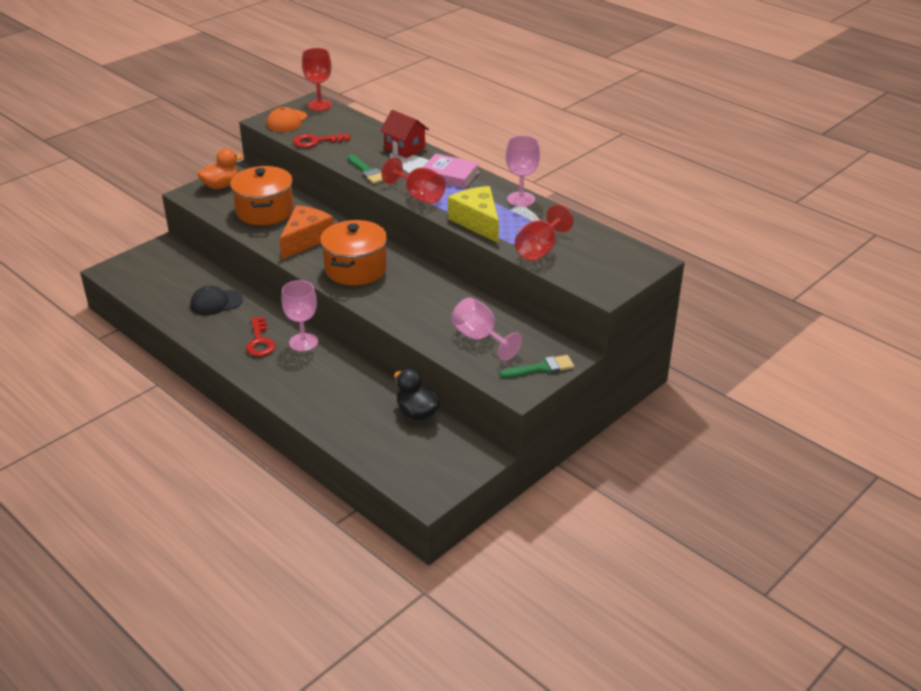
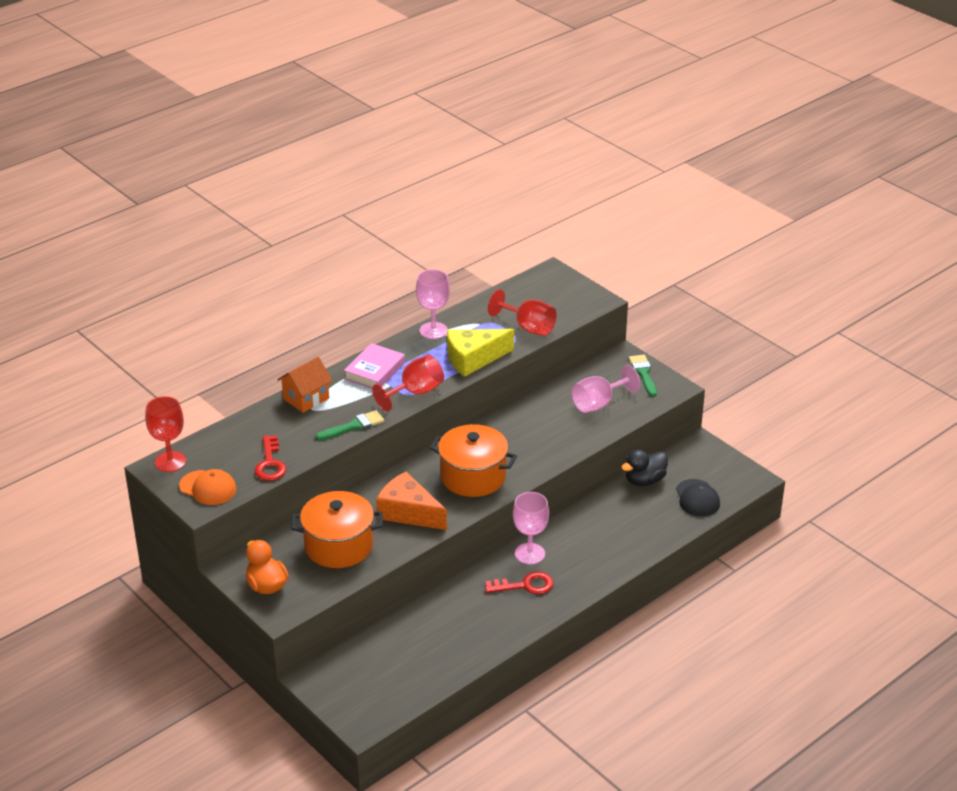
camera: 85 degrees left, 0 degrees up
(216, 302) = (447, 623): black cap -> black cap (697, 498)
(405, 148) = (306, 398): red house -> orange house

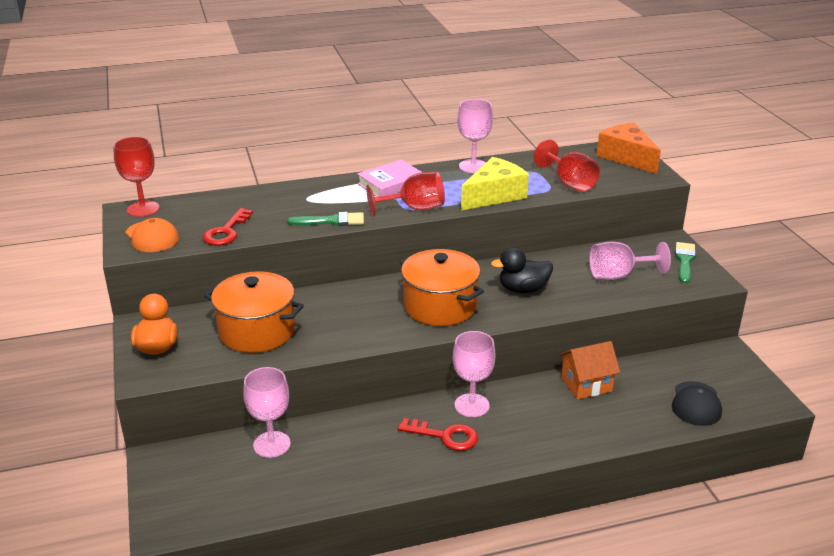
camera: 25 degrees right, 5 degrees down
(306, 398) = (309, 190): orange house -> orange house (586, 384)
(395, 636) = (272, 444): none -> pink goblet
(408, 512) = (349, 321): orange cheese -> orange cheese (626, 157)
(473, 359) = (494, 195): yellow cheese -> yellow cheese turned 135 degrees clockwise
(644, 480) = (644, 369): black duck -> black duck (523, 289)

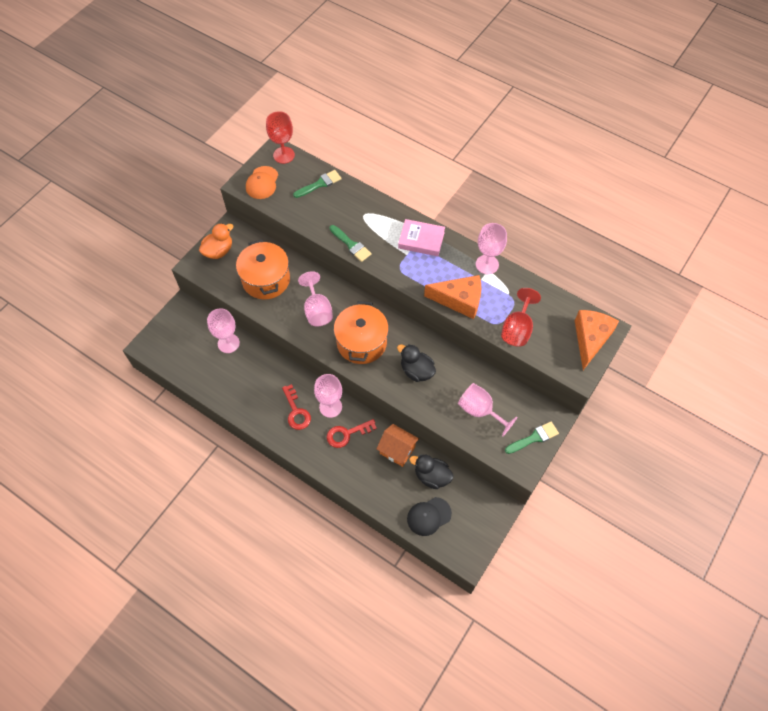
camera: 50 degrees right, 30 degrees up
(221, 205) = (319, 184): none -> green brush
(226, 232) = (296, 208): red key -> red key (347, 434)
(355, 316) = (317, 310): none -> pink goblet
(414, 209) = (403, 272): red goblet -> none
(494, 195) = (459, 300): yellow cheese -> orange cheese
(645, 377) = (431, 476): none -> black duck

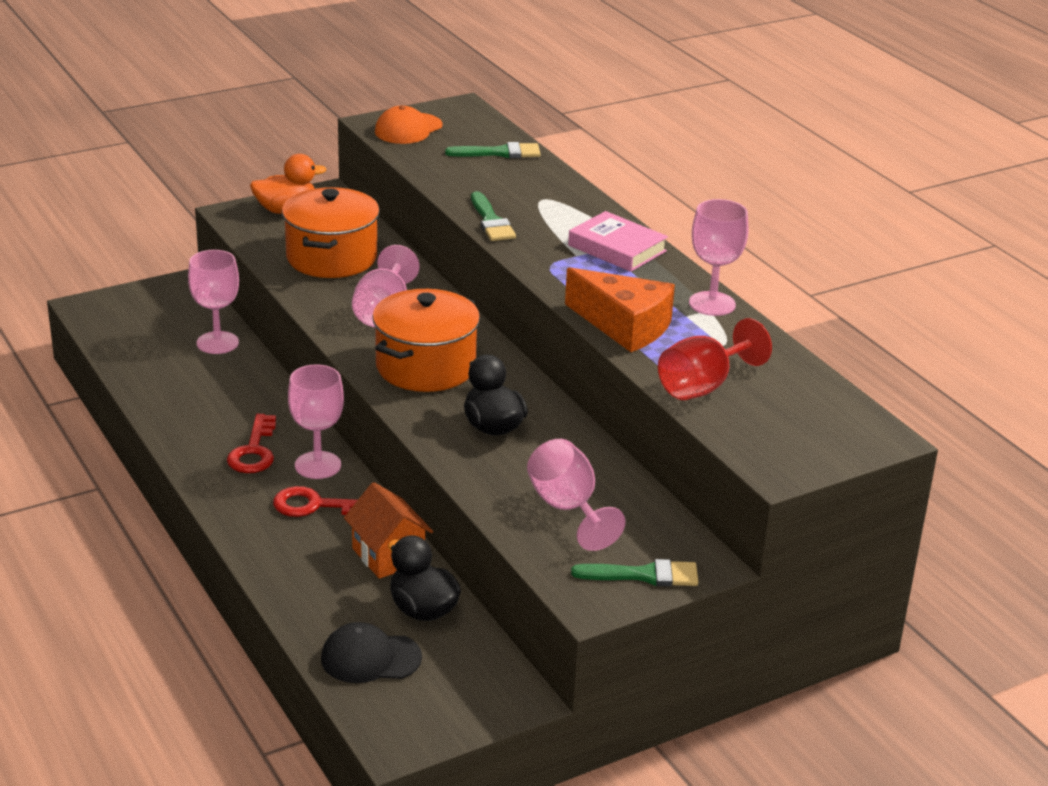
camera: 25 degrees right, 30 degrees down
(284, 155) = (469, 113): red goblet -> none
(590, 339) = (837, 439): orange cheese -> none

